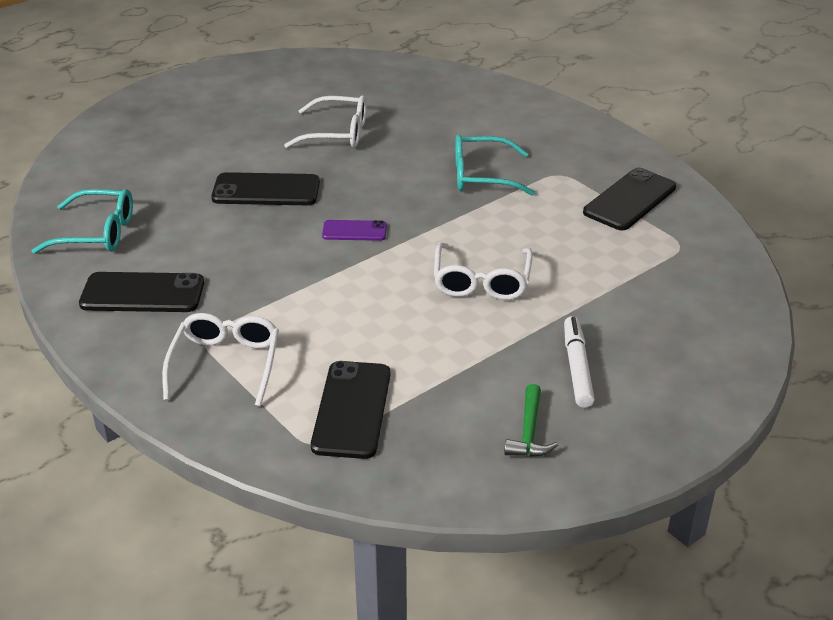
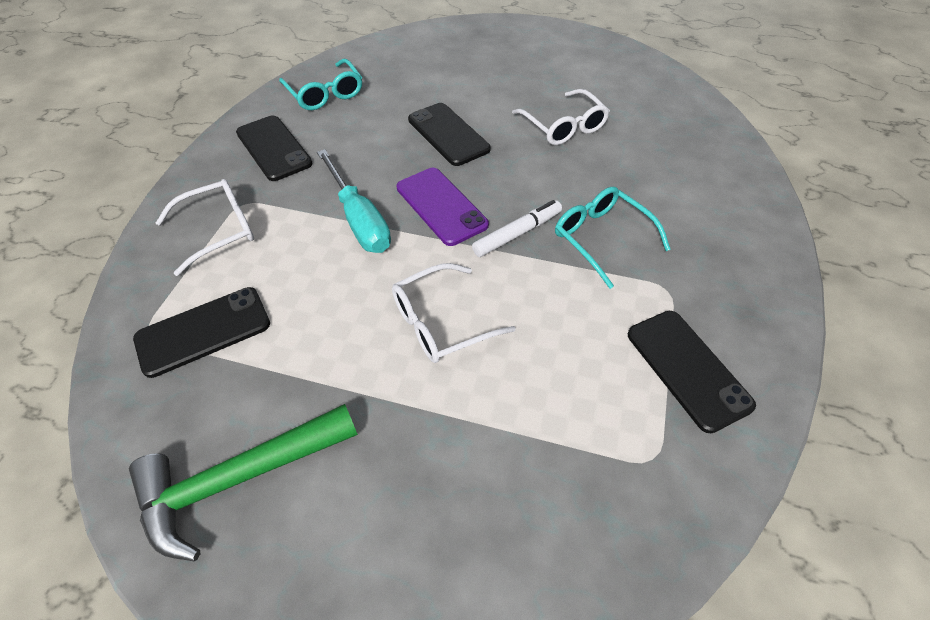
camera: 55 degrees right, 15 degrees up
(316, 279) = (359, 219): none -> turquoise screwdriver
(354, 231) = (441, 206): purple phone -> purple phone, size x1.72
(529, 432) = (238, 478): green hammer -> green hammer, size x2.04
(577, 367) = (362, 469): white marker -> white marker (517, 233)
(630, 200) = (687, 369): black phone -> black phone turned 60 degrees clockwise

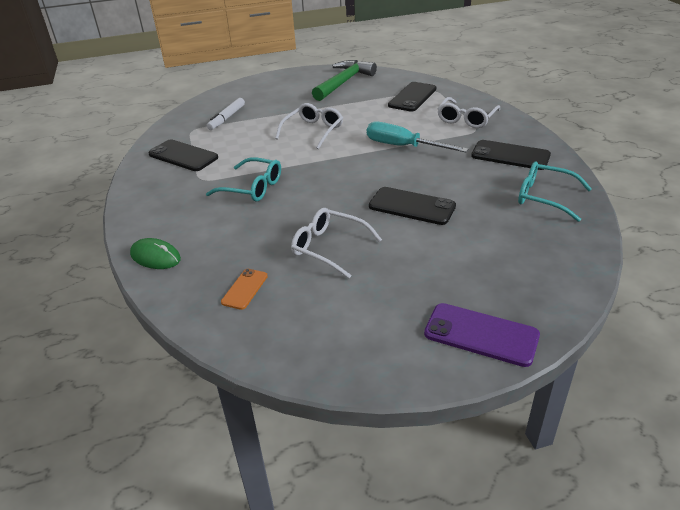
camera: 150 degrees right, 15 degrees down
(441, 206) = (365, 168): purple phone -> purple phone (481, 334)
(517, 233) = (306, 172): white marker -> white marker (226, 118)
(661, 120) = (245, 289): none -> orange phone
(747, 186) = (155, 257): none -> green mouse

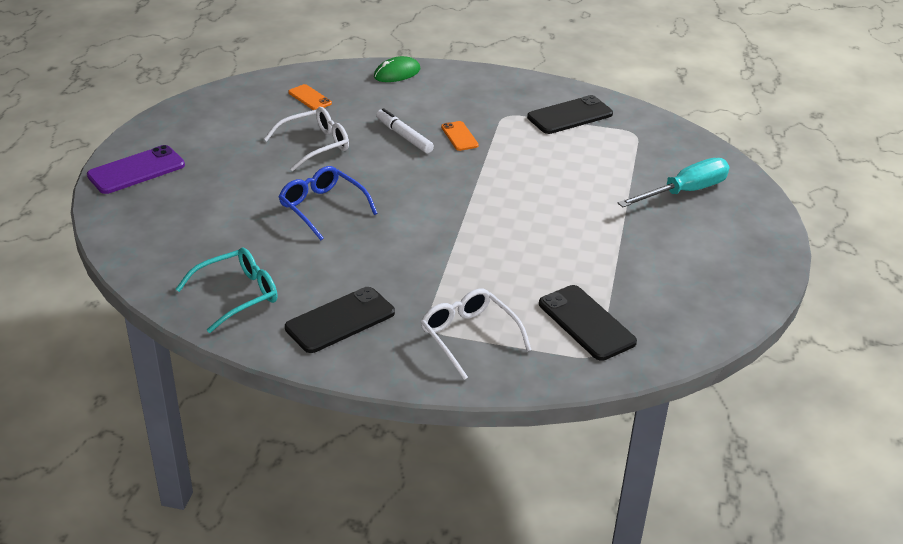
camera: 115 degrees right, 0 degrees up
(226, 118) = (649, 160): white marker -> white marker (404, 136)
(252, 187) = (459, 136): turquoise glasses -> orange phone
(313, 131) = (552, 206): white glasses -> none
(344, 82) = (698, 283): green hammer -> none
(403, 146) = (447, 253): turquoise screwdriver -> turquoise screwdriver (685, 192)
(412, 206) = (323, 208): black phone -> blue glasses

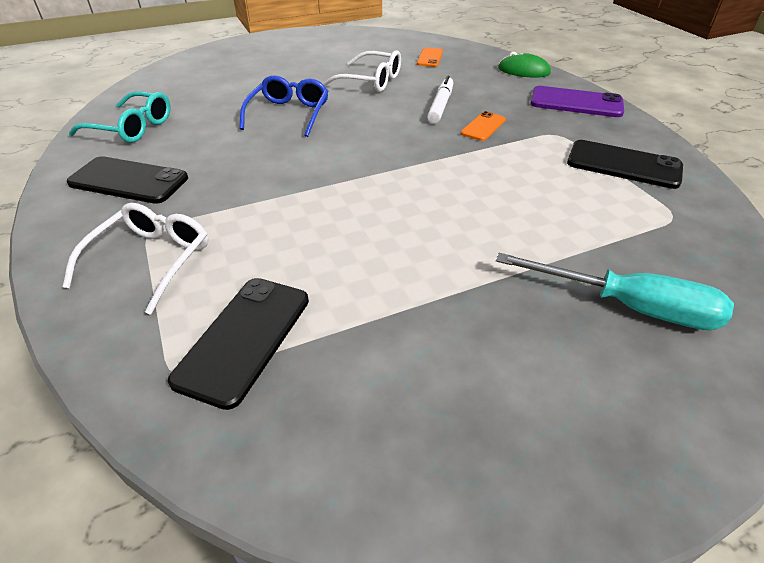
camera: 55 degrees right, 5 degrees up
(136, 170) = (255, 46): purple phone -> purple phone (576, 103)

